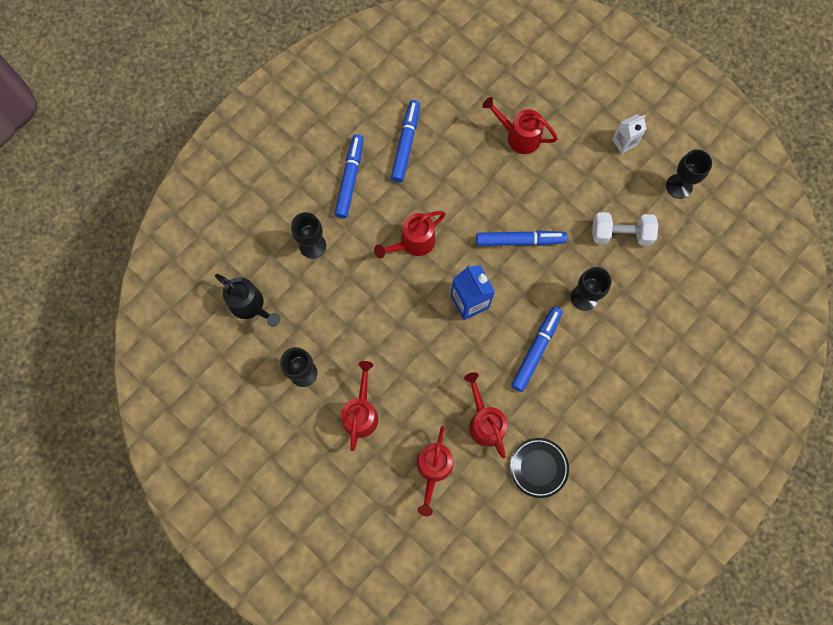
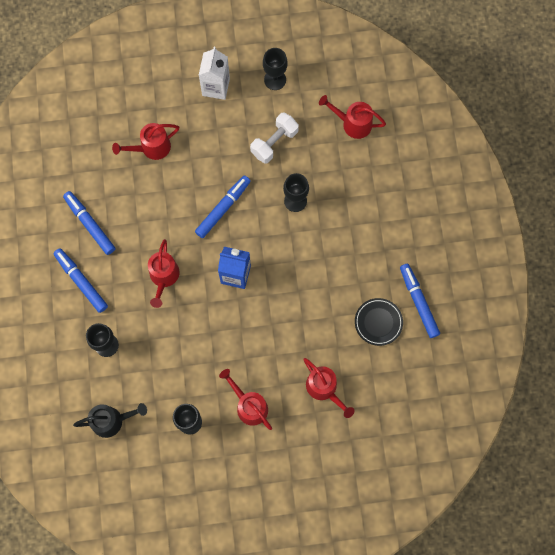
camera: 50 degrees left, 0 degrees up
(484, 421) = (321, 331): red watering can -> red watering can (352, 123)
(536, 350) = (303, 260): blue marker -> blue marker (418, 302)
(624, 142) = (216, 87): white carton -> white carton, size x1.53

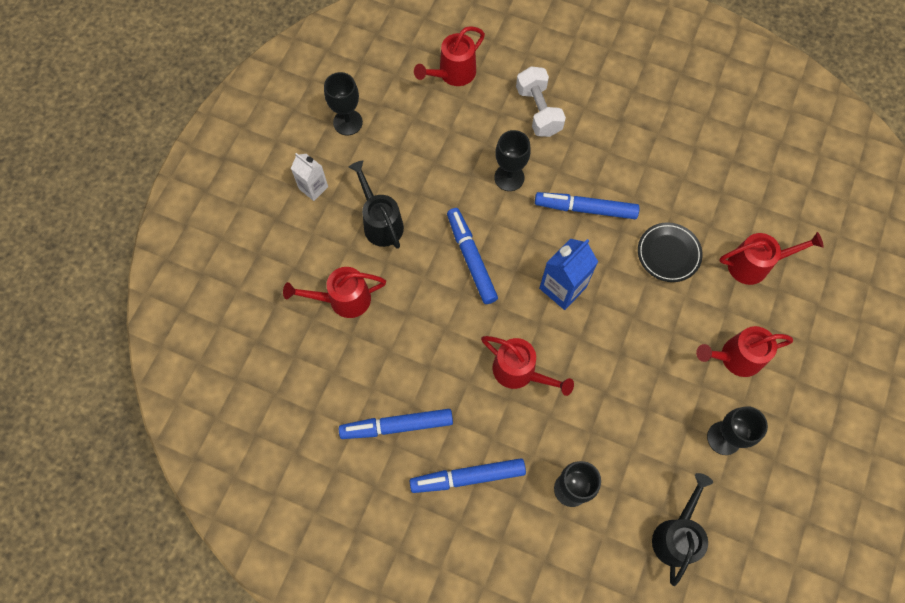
camera: 60 degrees left, 5 degrees down
(151, 148) = (342, 300): red watering can -> red watering can turned 75 degrees clockwise
(216, 87) = (313, 188): white carton -> white carton, size x0.65
(216, 140) = (380, 222): none -> black watering can
(274, 143) = (424, 162): white dumbbell -> white dumbbell (538, 111)
(378, 322) = (702, 169): black plate -> black plate (668, 254)
(418, 302) = (699, 118): blue marker -> blue marker (585, 209)

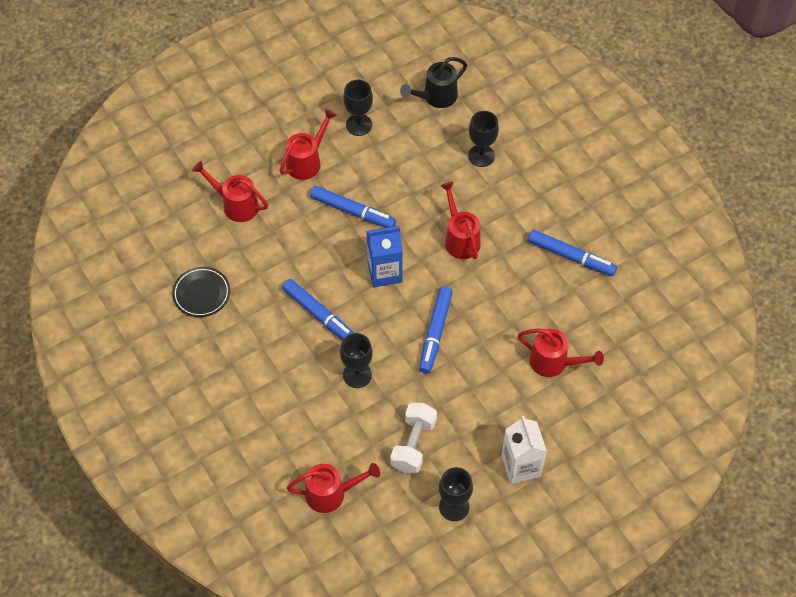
camera: 145 degrees left, 10 degrees down
(313, 188) = (521, 466): white carton -> white carton, size x1.53
(380, 222) = (485, 403): black watering can -> none
(468, 477) = (544, 200): blue marker -> blue marker (352, 211)
(538, 111) = (288, 414): white dumbbell -> white dumbbell (413, 444)
(668, 254) = (288, 248): black plate -> black plate (201, 294)
(735, 358) = (307, 161): red watering can -> red watering can turned 75 degrees counterclockwise

